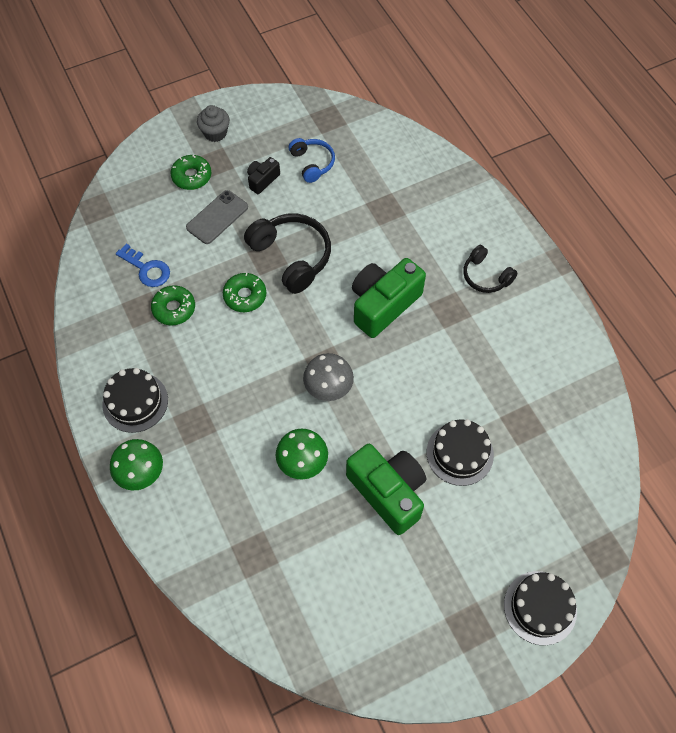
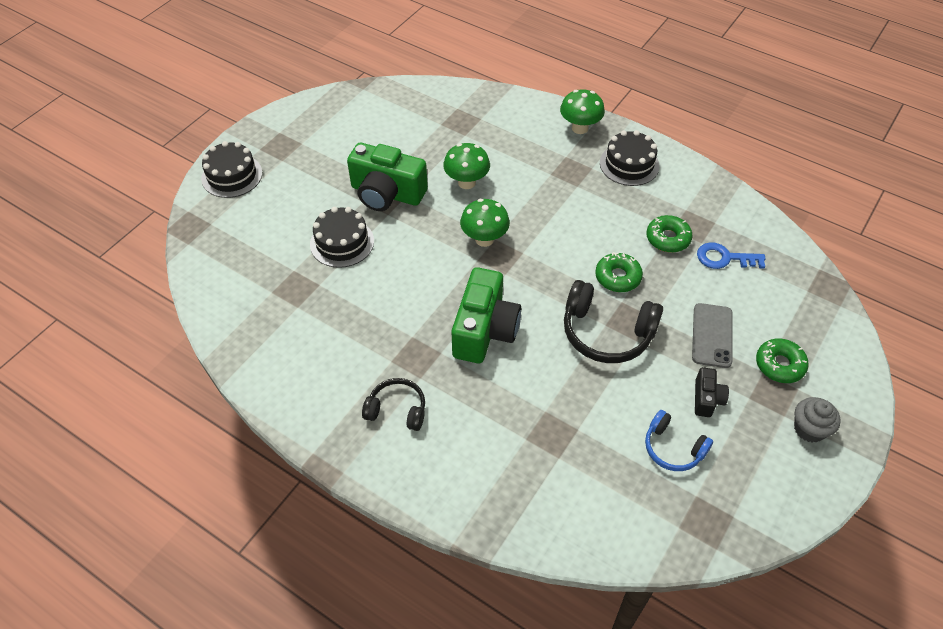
camera: 150 degrees right, 10 degrees down
(328, 389) = (484, 239): grey mushroom -> green mushroom

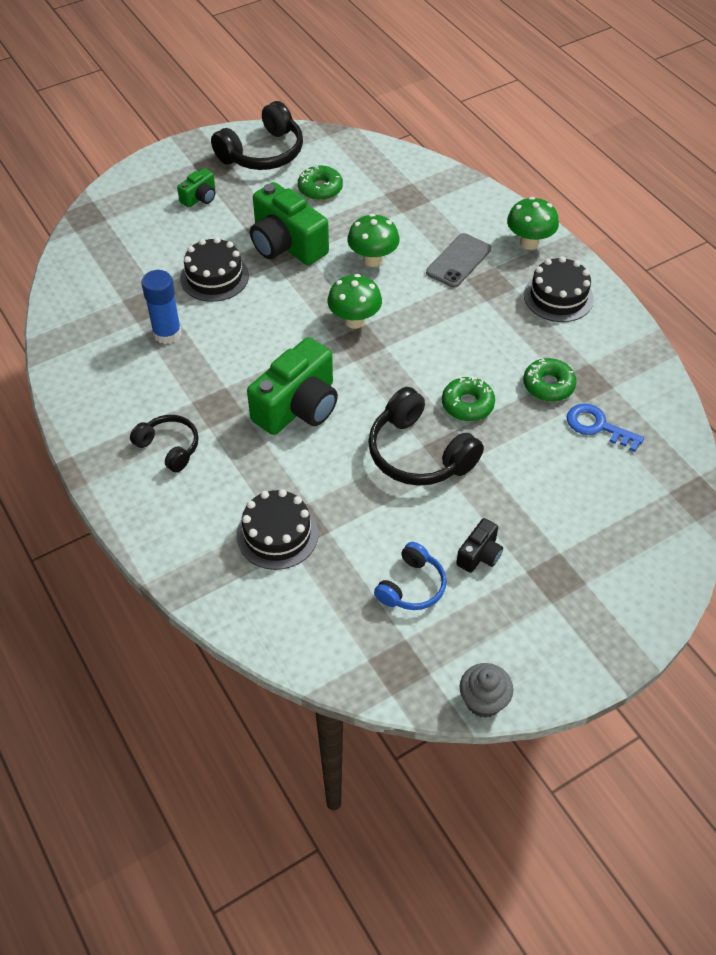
camera: 25 degrees right, 0 degrees up
(232, 176) = (151, 181): black cake -> black cake (277, 534)
(285, 177) = (200, 197): none -> green camera
(317, 121) = (263, 153): none -> black headphones
(331, 307) = (167, 333): none -> blue glue stick
(673, 448) = (412, 586): blue headphones -> blue headphones turned 120 degrees counterclockwise
(712, 335) = (528, 497): grey phone -> grey phone (458, 261)
(779, 365) = (582, 553): green donut -> green donut (320, 189)
(809, 429) = (569, 626): grey cupcake -> grey cupcake (483, 700)

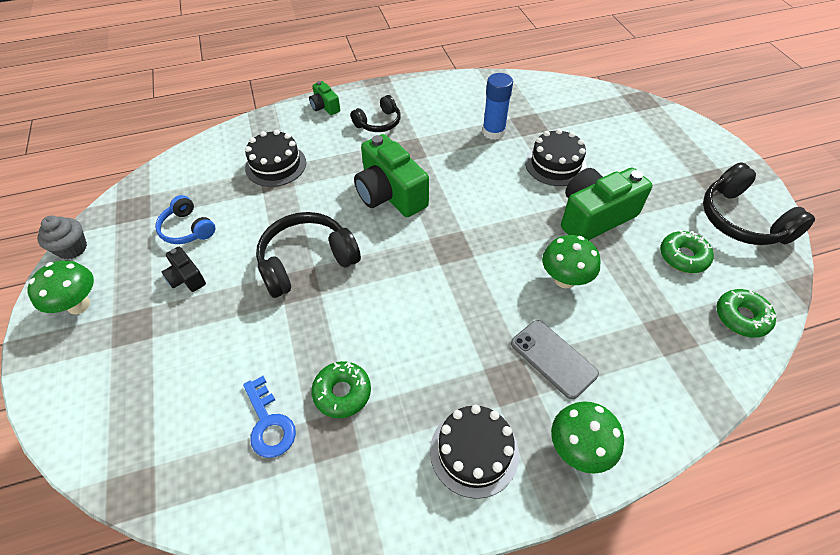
camera: 105 degrees right, 0 degrees up
(200, 197) = (666, 167): green camera -> green camera (325, 107)
(354, 321) = (480, 248): green mushroom -> green mushroom (79, 305)
(467, 404) = (346, 312): green donut -> green donut (741, 317)
(597, 426) = (269, 423): blue key -> blue key turned 105 degrees clockwise

